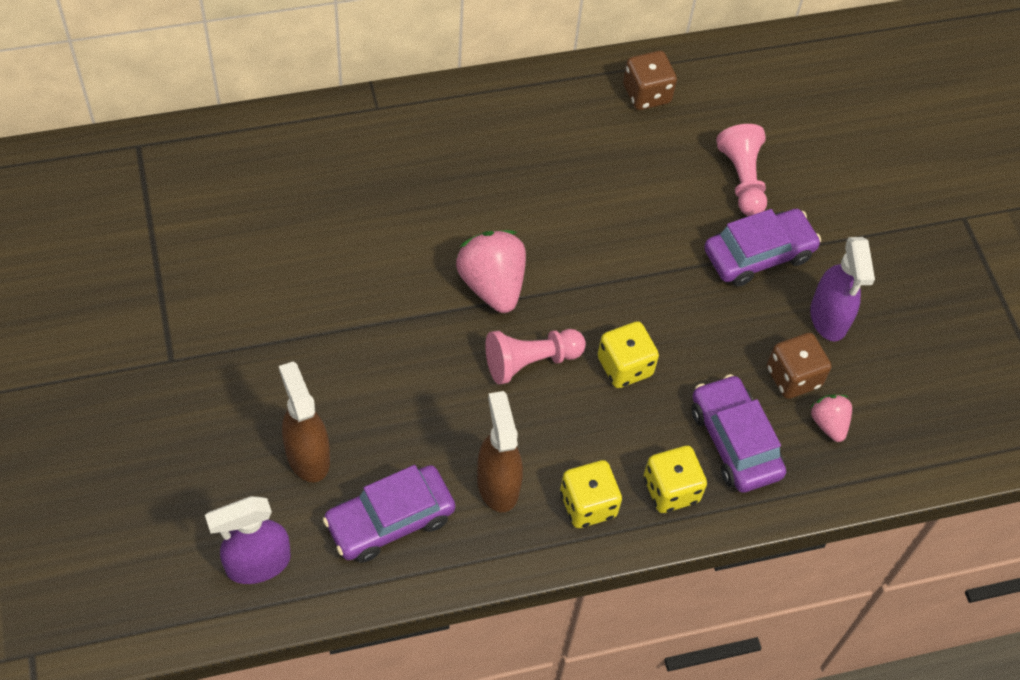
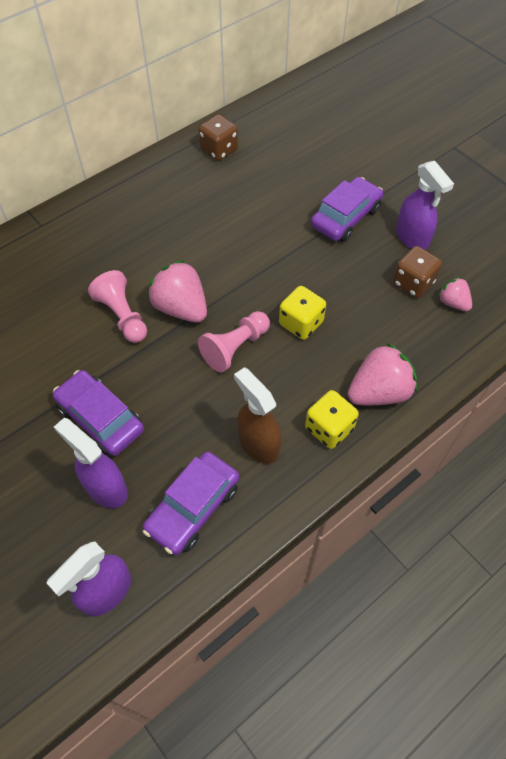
camera: 20 degrees left, 0 degrees up
(307, 455) = (105, 488): brown spray bottle -> purple spray bottle
(671, 490) = (379, 392): yellow dice -> pink strawberry
(734, 441) = (401, 340): purple car -> purple car (100, 419)
(742, 179) = (308, 177): pink pawn -> pink pawn (122, 316)

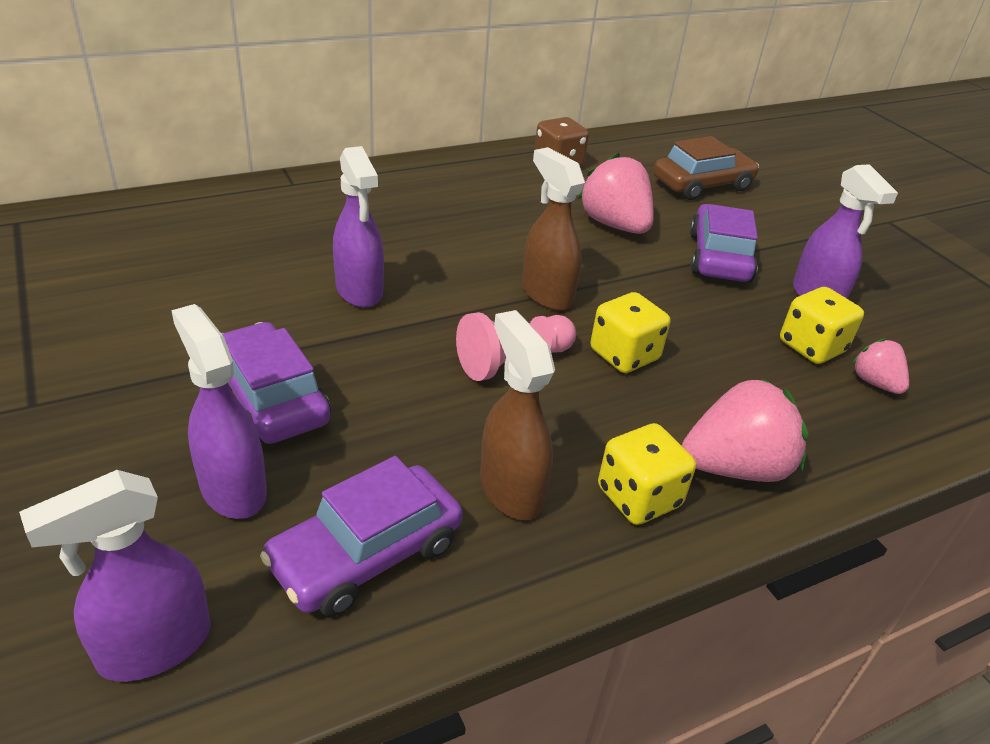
camera: 10 degrees right, 20 degrees down
(122, 316) = (359, 291): pink pawn -> purple spray bottle
(181, 308) = (448, 300): pink strawberry -> pink strawberry (615, 225)
(241, 284) = (546, 294): none -> brown spray bottle
(323, 144) = (702, 185): none -> brown car
(345, 217) = (719, 257): purple car -> purple car turned 45 degrees counterclockwise
(413, 283) = (811, 347): brown dice -> yellow dice

